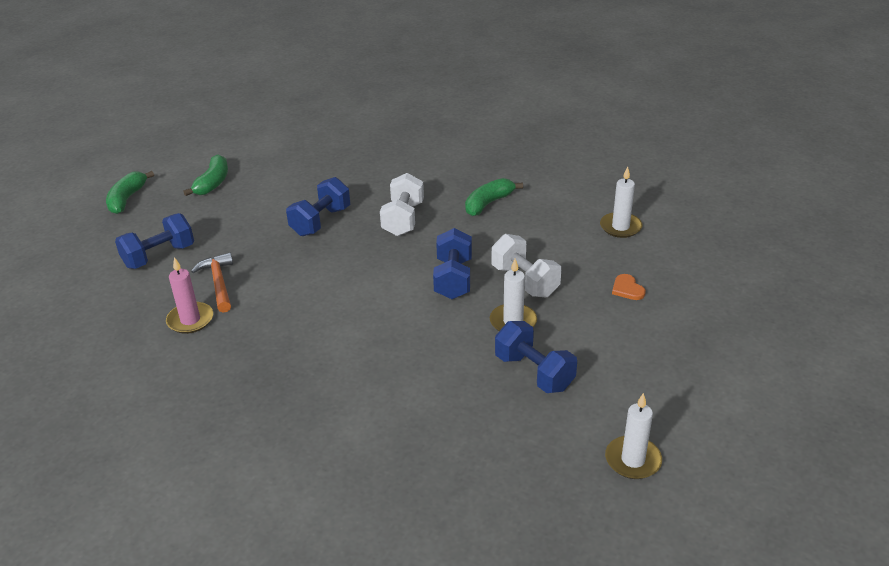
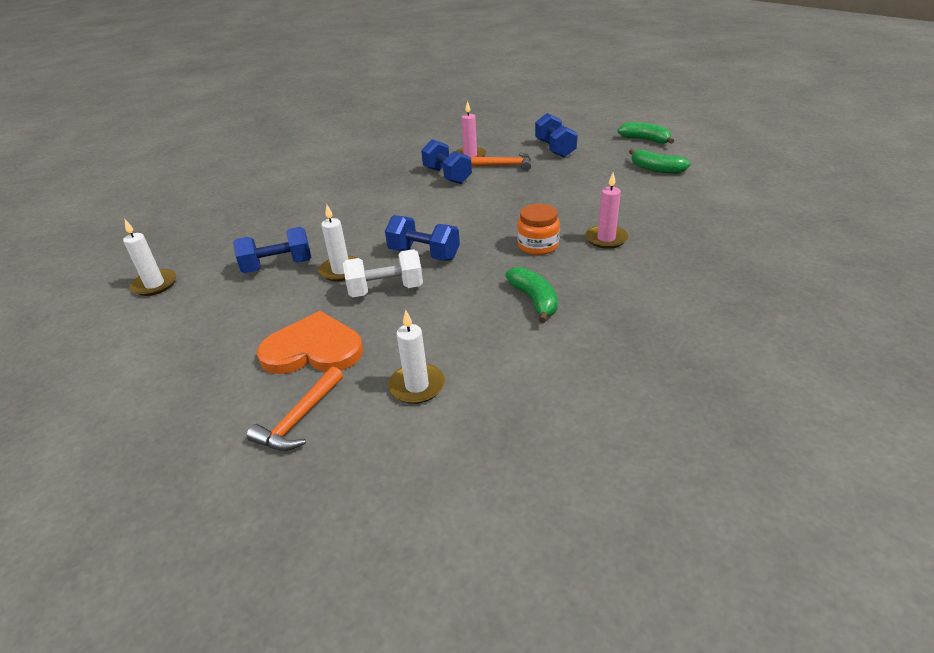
camera: 115 degrees right, 0 degrees up
(320, 221) = (561, 207): blue dumbbell -> blue dumbbell (447, 176)
(374, 188) = (606, 239): none -> pink candle
(403, 219) = (538, 245): white dumbbell -> orange jar
(627, 289) = (313, 349): orange heart -> orange heart, size x2.36
(692, 264) = (299, 419): none -> orange hammer

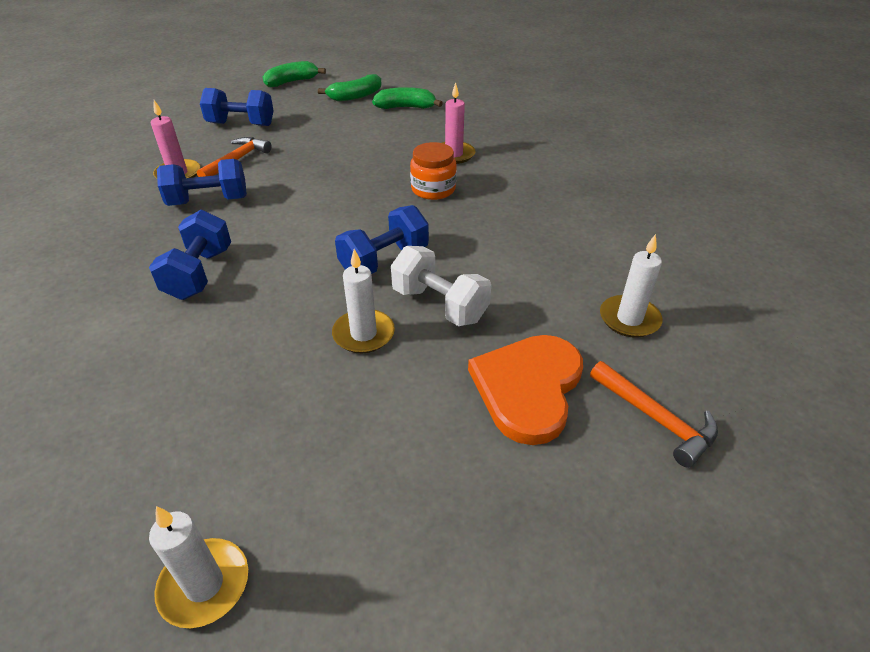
camera: 70 degrees left, 5 degrees up
(278, 266) = (294, 397): blue dumbbell -> blue dumbbell (199, 274)
(386, 290) = (439, 305): white dumbbell -> white dumbbell turned 60 degrees counterclockwise
(534, 300) = (527, 217): green banana -> green banana (406, 107)

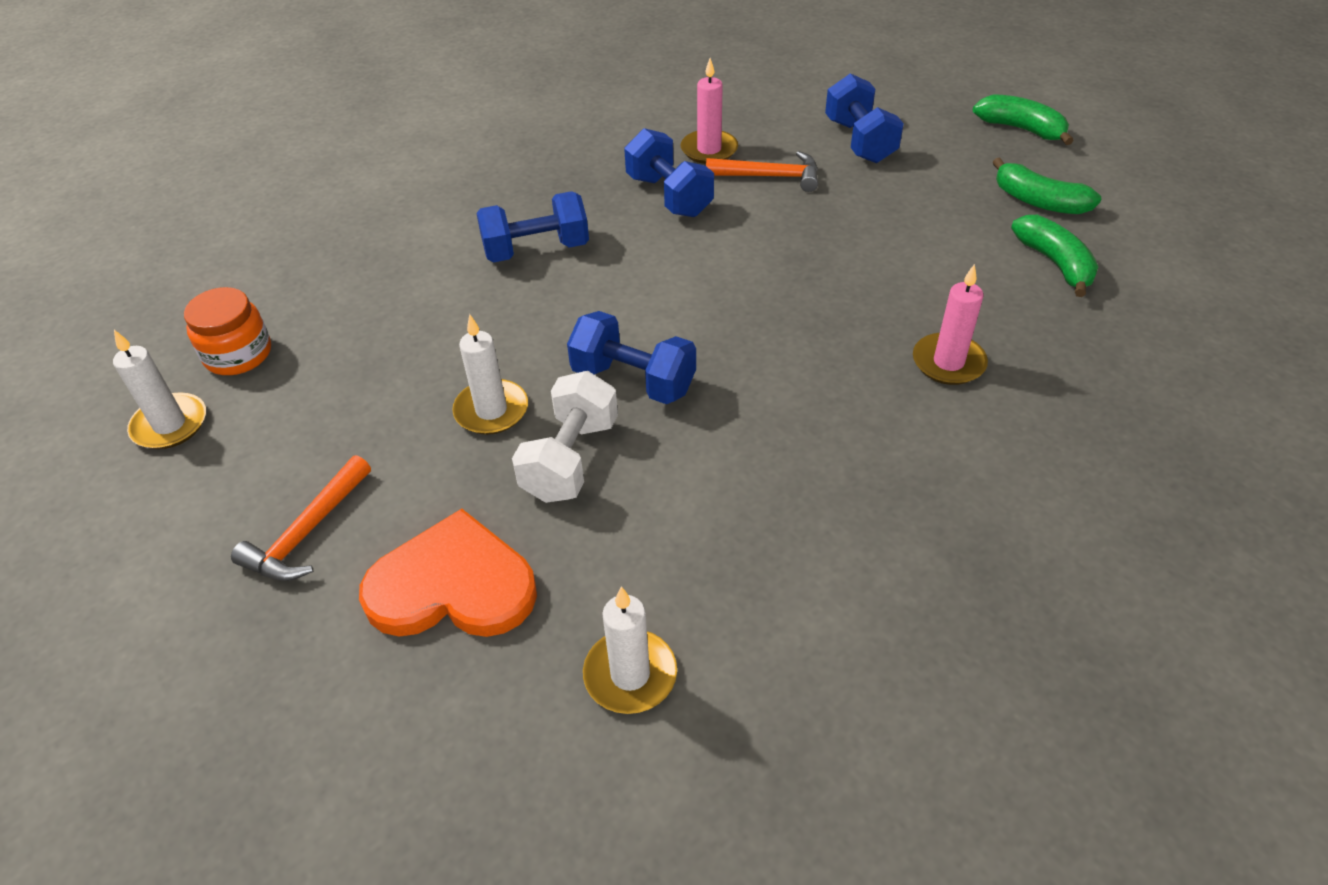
camera: 70 degrees right, 5 degrees up
(433, 189) = (830, 371): orange jar -> orange jar (238, 354)
(655, 419) = (438, 734): orange hammer -> orange hammer (307, 532)

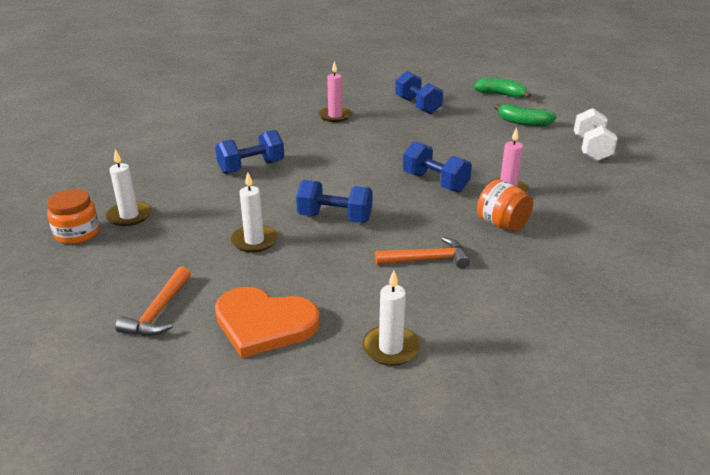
camera: 15 degrees left, 15 degrees down
(170, 424) = (43, 272): white candle -> white candle (129, 216)
(452, 585) = (264, 323): orange heart -> orange heart turned 150 degrees counterclockwise
(570, 459) = (312, 257): white dumbbell -> white dumbbell (591, 149)
(669, 196) = (320, 137): blue dumbbell -> blue dumbbell (435, 182)
(770, 176) = (375, 124): orange hammer -> orange hammer (427, 259)
(911, 437) = (502, 224): none -> orange jar
(1055, 263) = (543, 146): green banana -> none

